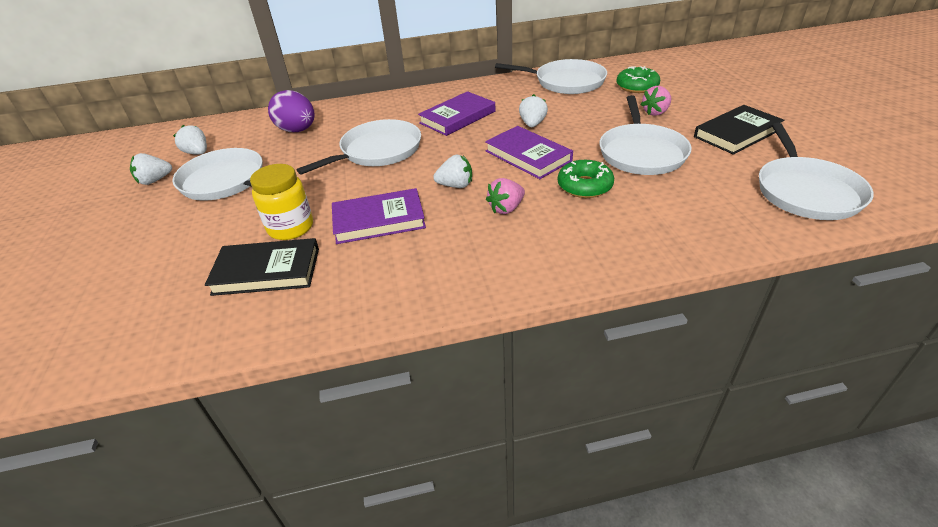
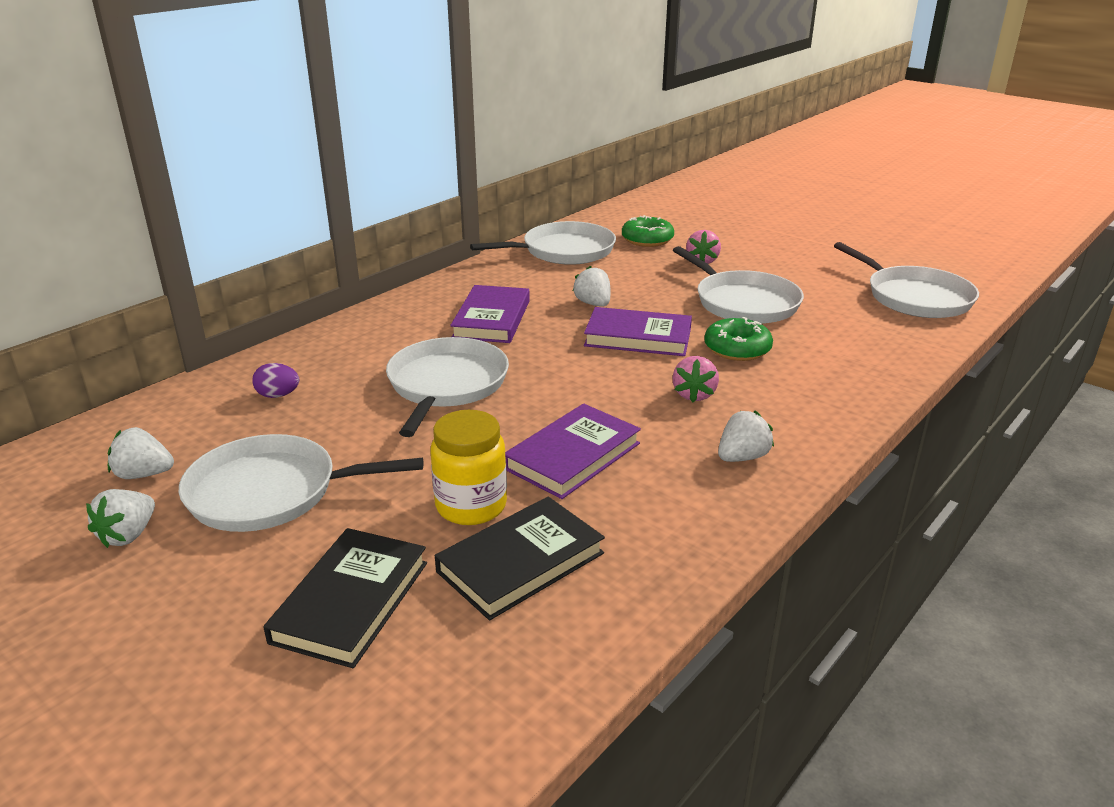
camera: 40 degrees left, 10 degrees down
(297, 130) = (278, 395): purple egg -> purple egg, size x0.53
(455, 185) = (605, 391): white strawberry -> white strawberry (742, 457)
(736, 133) = (799, 263): black book -> black book (351, 601)

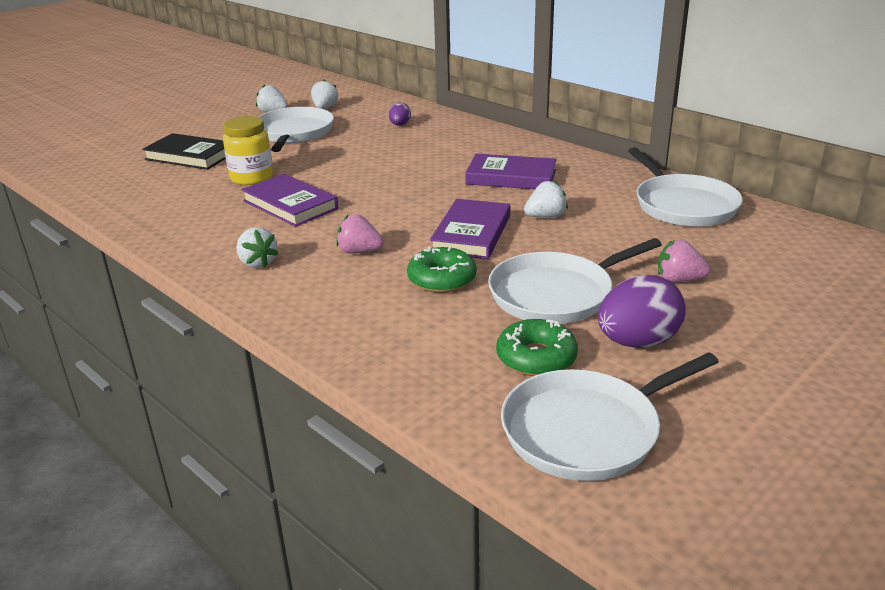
camera: 95 degrees right, 0 degrees up
(446, 385) = (401, 166): white pan -> none
(520, 562) = (191, 191): black book -> none
(647, 239) = (740, 250): green donut -> green donut (536, 358)
(800, 278) = (637, 342): none -> purple egg

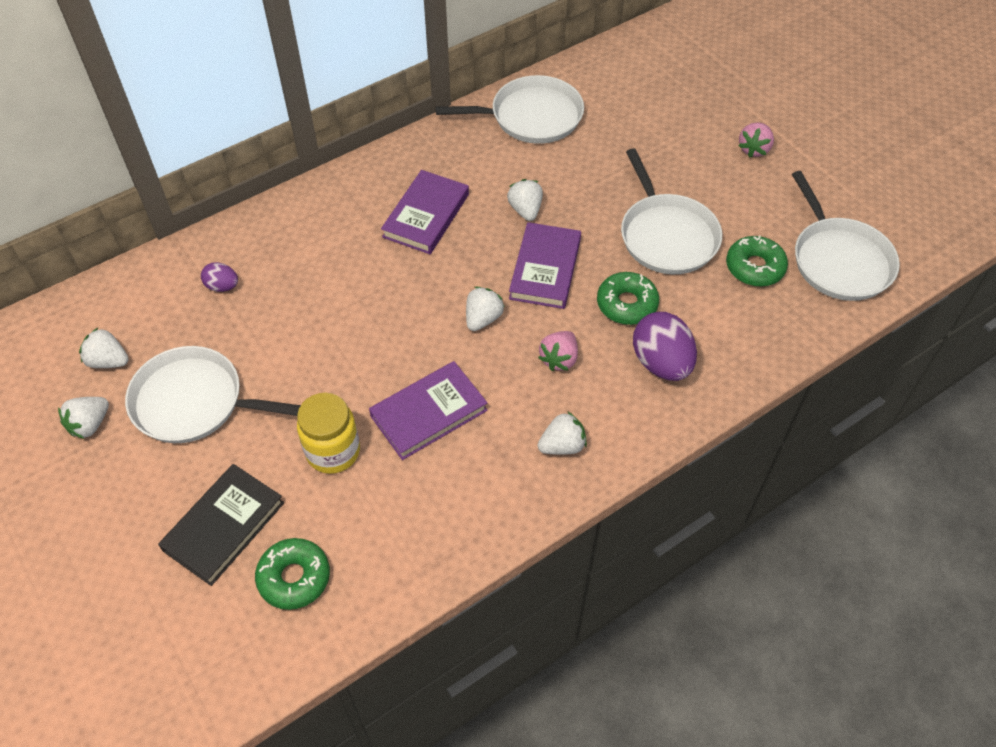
camera: 80 degrees left, 25 degrees up
(144, 181) = (294, 577): none -> green donut
(398, 213) = (483, 318): none -> white strawberry
(472, 234) = (545, 269): purple book -> purple book turned 75 degrees clockwise
(637, 342) = (741, 207): purple egg -> purple egg (661, 363)
(679, 280) = (659, 159): pink strawberry -> pink strawberry (754, 149)

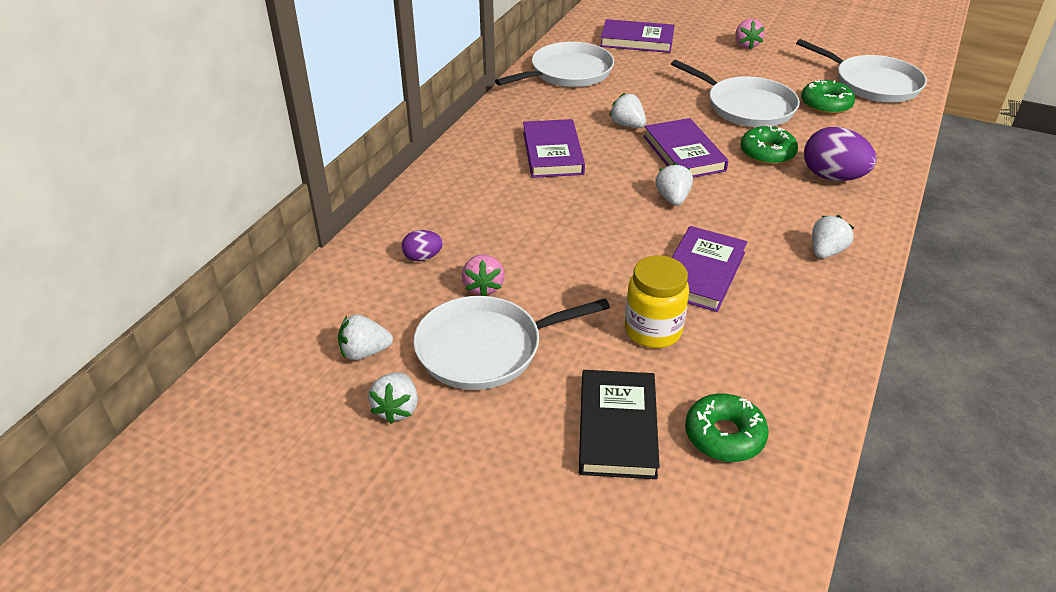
camera: 30 degrees left, 15 degrees down
(559, 359) = (759, 201): pink strawberry -> pink strawberry (483, 287)
(642, 97) = (637, 40): none -> purple book

